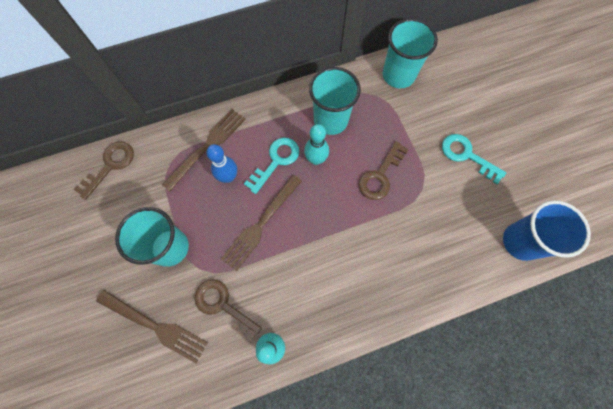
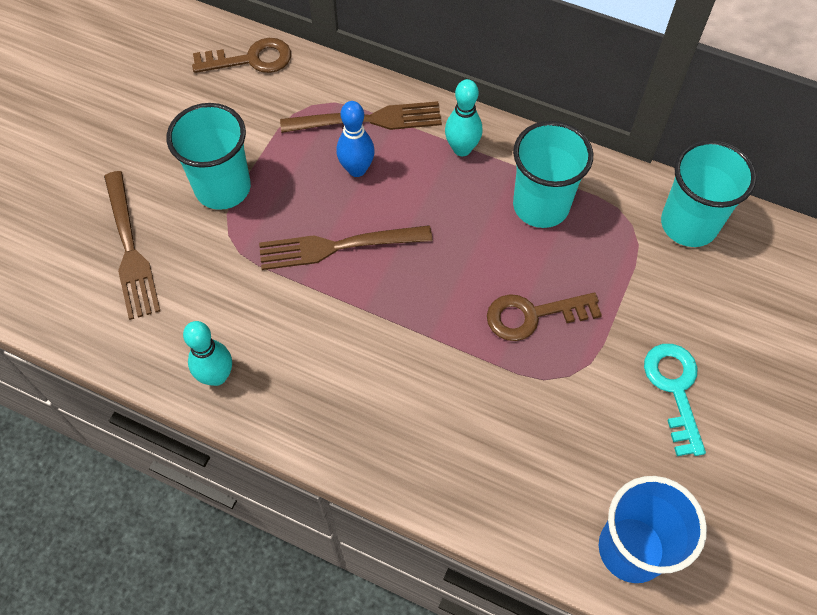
camera: 45 degrees right, 10 degrees down
(223, 305) = (212, 291): brown key -> none
(276, 161) = (426, 197): turquoise key -> none
(316, 159) = (475, 233): turquoise bowling pin -> turquoise bowling pin (462, 149)

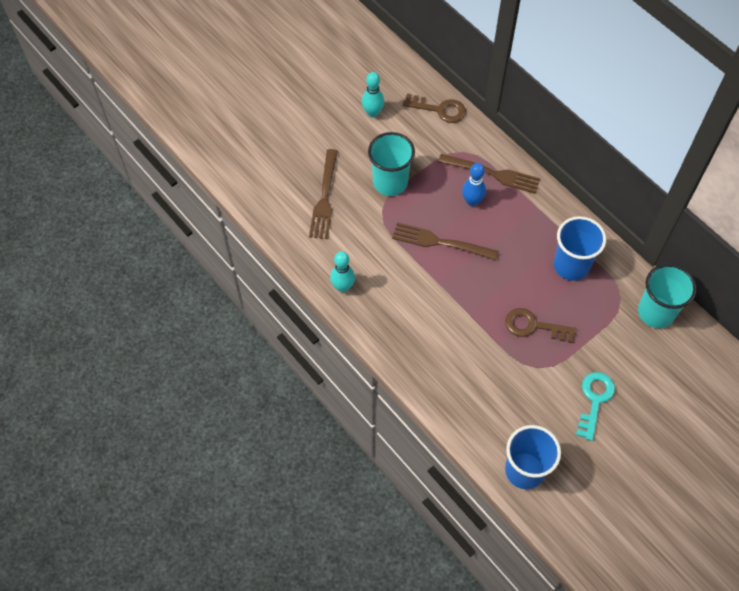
camera: 25 degrees right, 0 degrees up
(462, 149) = (540, 213): turquoise bowling pin -> turquoise bowling pin (372, 113)
(541, 205) = (571, 265): turquoise cup -> blue cup

